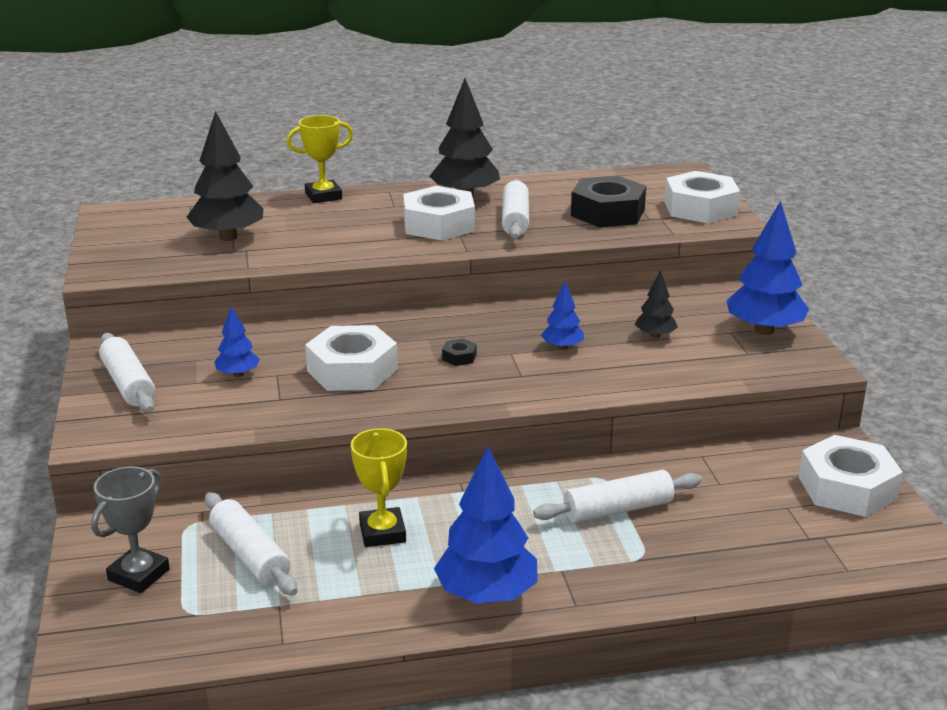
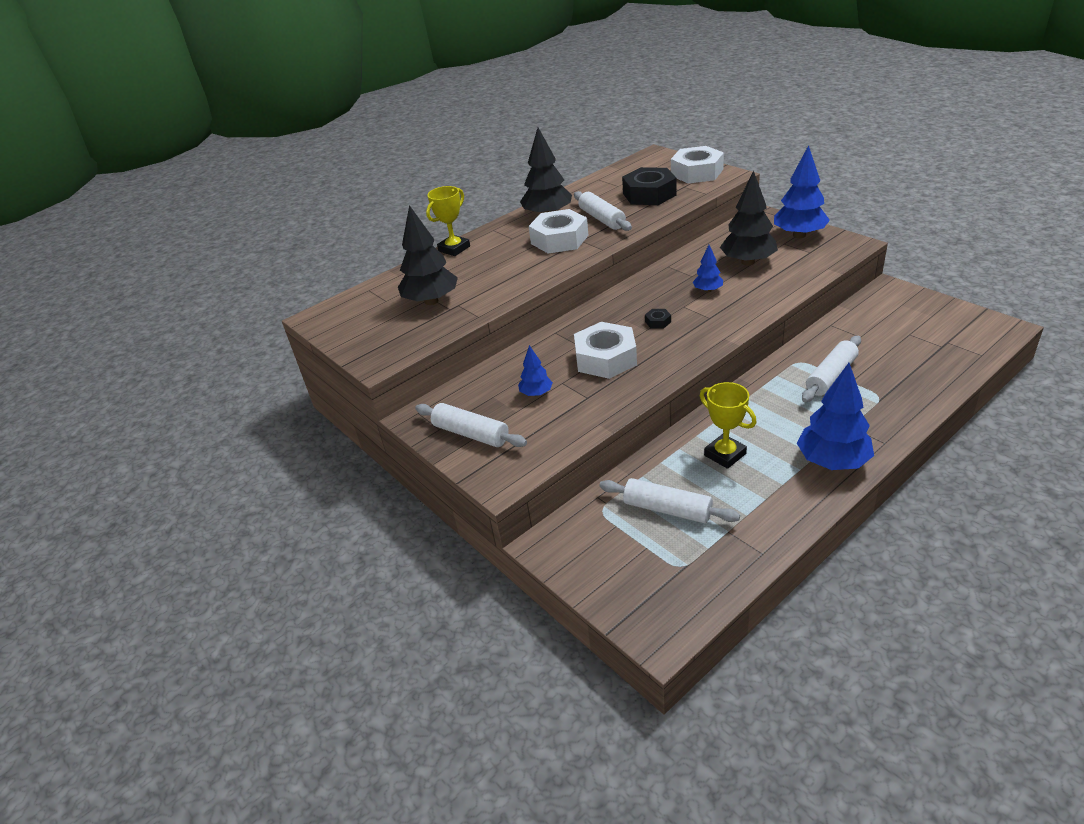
camera: 25 degrees left, 10 degrees up
(139, 575) = (616, 559): grey trophy -> none
(655, 336) = (748, 262): black tree -> black tree, size x1.91
(847, 488) = (922, 310): white nut -> none

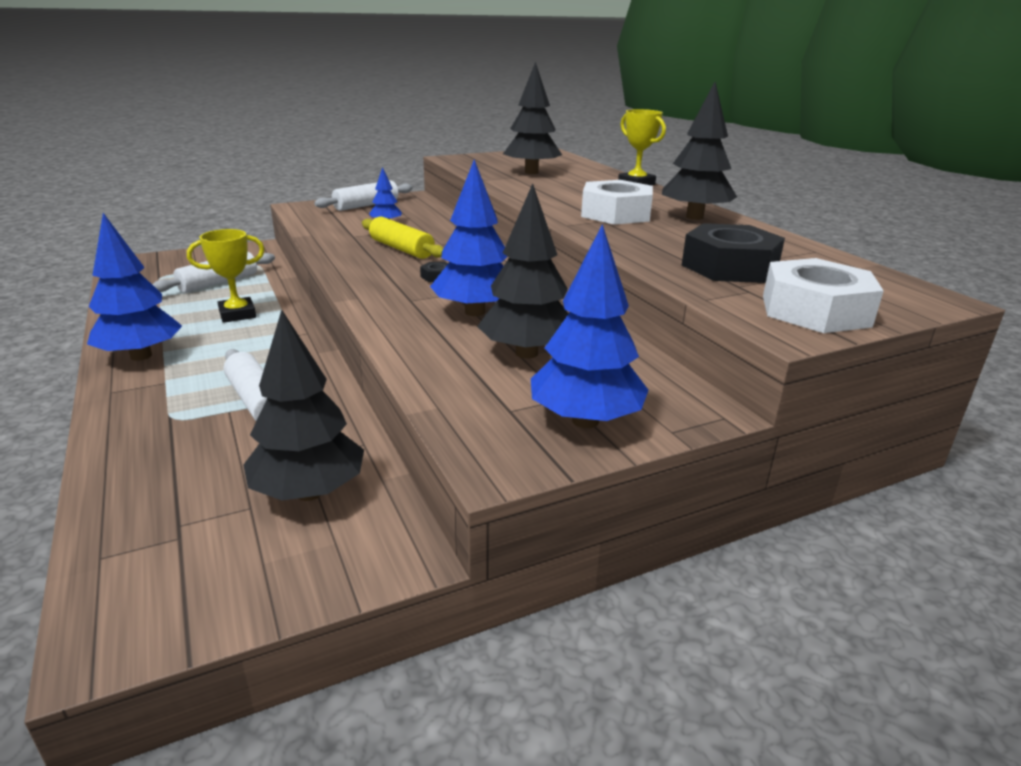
camera: 100 degrees right, 10 degrees down
(602, 219) = (659, 235): white rolling pin -> none
(605, 358) = (401, 249): white nut -> yellow rolling pin
(707, 290) = (475, 312): blue tree -> blue tree, size x1.91
(882, 323) = (309, 492): none -> black tree

